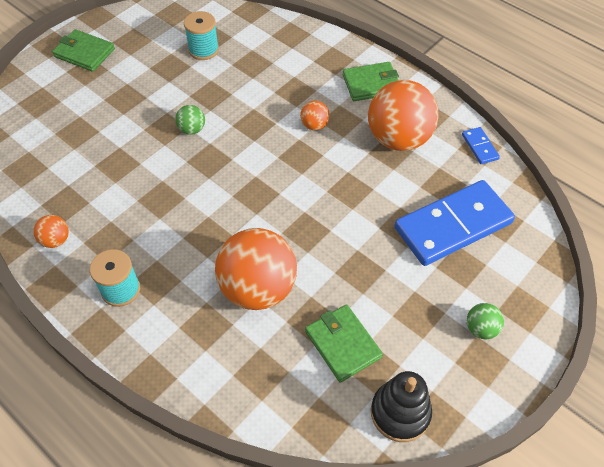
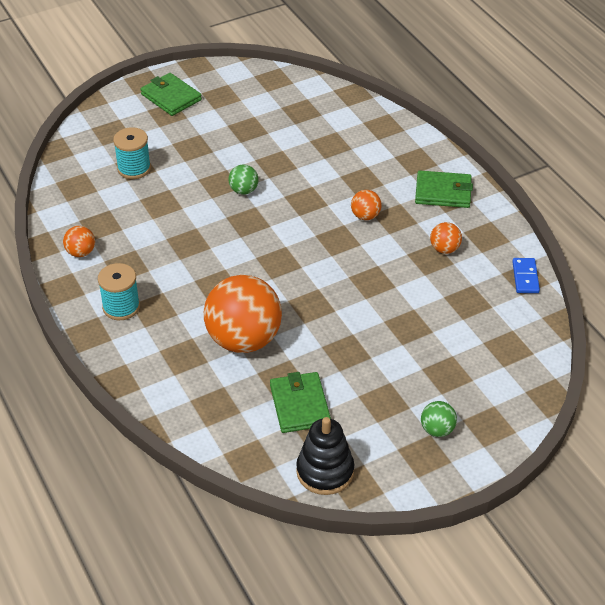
camera: 20 degrees right, 10 degrees down
(203, 50) = (288, 121): turquoise spool -> turquoise spool (134, 168)
(398, 139) = (444, 249): orange ball -> orange ball, size x0.44
(453, 225) = (458, 338): blue domino -> none

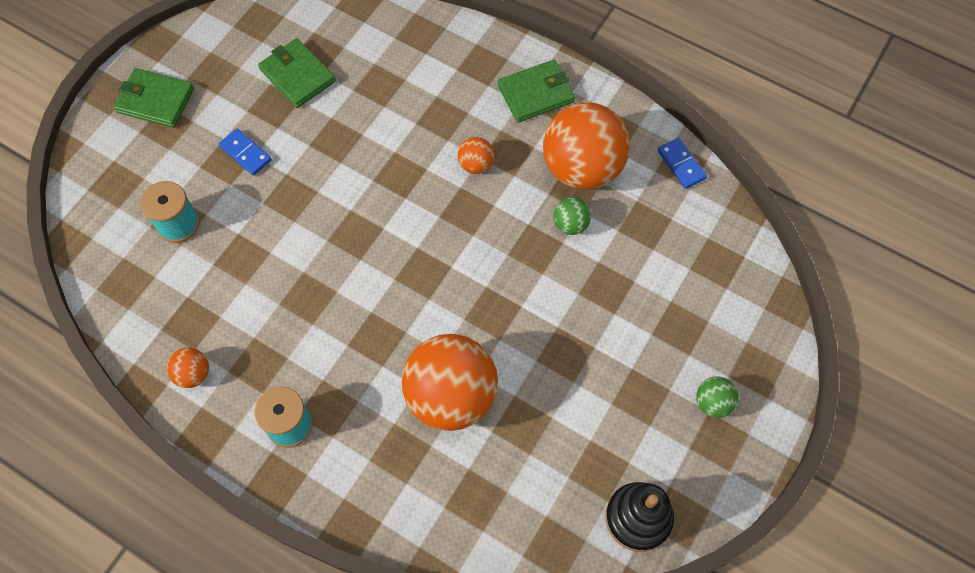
camera: 30 degrees left, 20 degrees up
(208, 148) = (246, 153): none -> blue domino
(244, 190) = (324, 194): green ball -> green ball (570, 224)
(299, 405) = (561, 448): green wallet -> green wallet (297, 75)
(444, 249) = (582, 168): orange ball -> orange ball, size x2.29

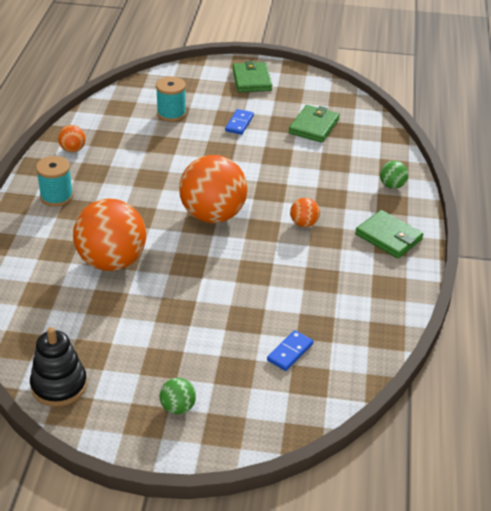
camera: 65 degrees right, 25 degrees down
(570, 224) = (287, 285): green ball -> green ball (392, 185)
(582, 168) = (341, 278): orange ball -> orange ball (213, 215)
(681, 164) = (387, 335): blue domino -> blue domino (290, 352)

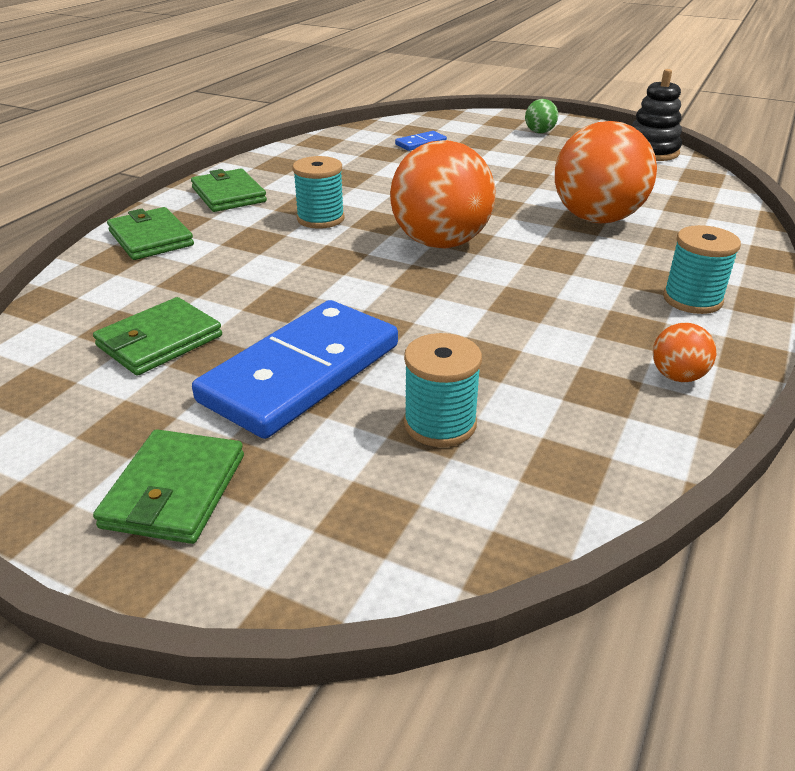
camera: 160 degrees left, 5 degrees down
(239, 123) = (301, 373): blue domino -> blue domino, size x2.39
(304, 223) = (320, 219): orange ball -> turquoise spool
(392, 185) = (151, 238): green ball -> green wallet

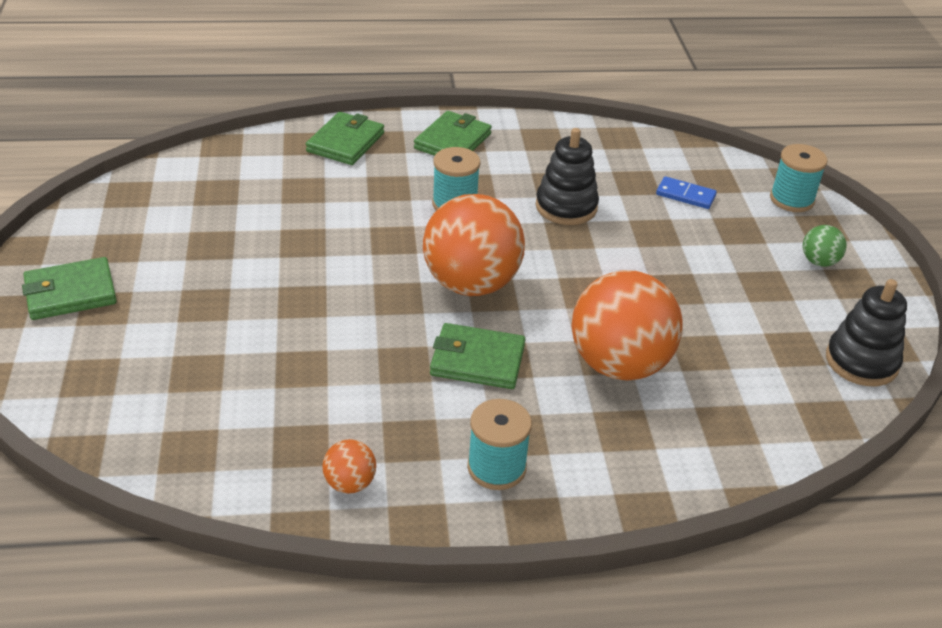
camera: 55 degrees right, 5 degrees up
(160, 341) = (213, 214): green wallet -> green wallet (477, 360)
(301, 373) = (219, 289): blue domino -> none
(382, 181) = (566, 207): none -> black stacking toy
(440, 424) = (201, 374): turquoise spool -> turquoise spool (791, 199)

